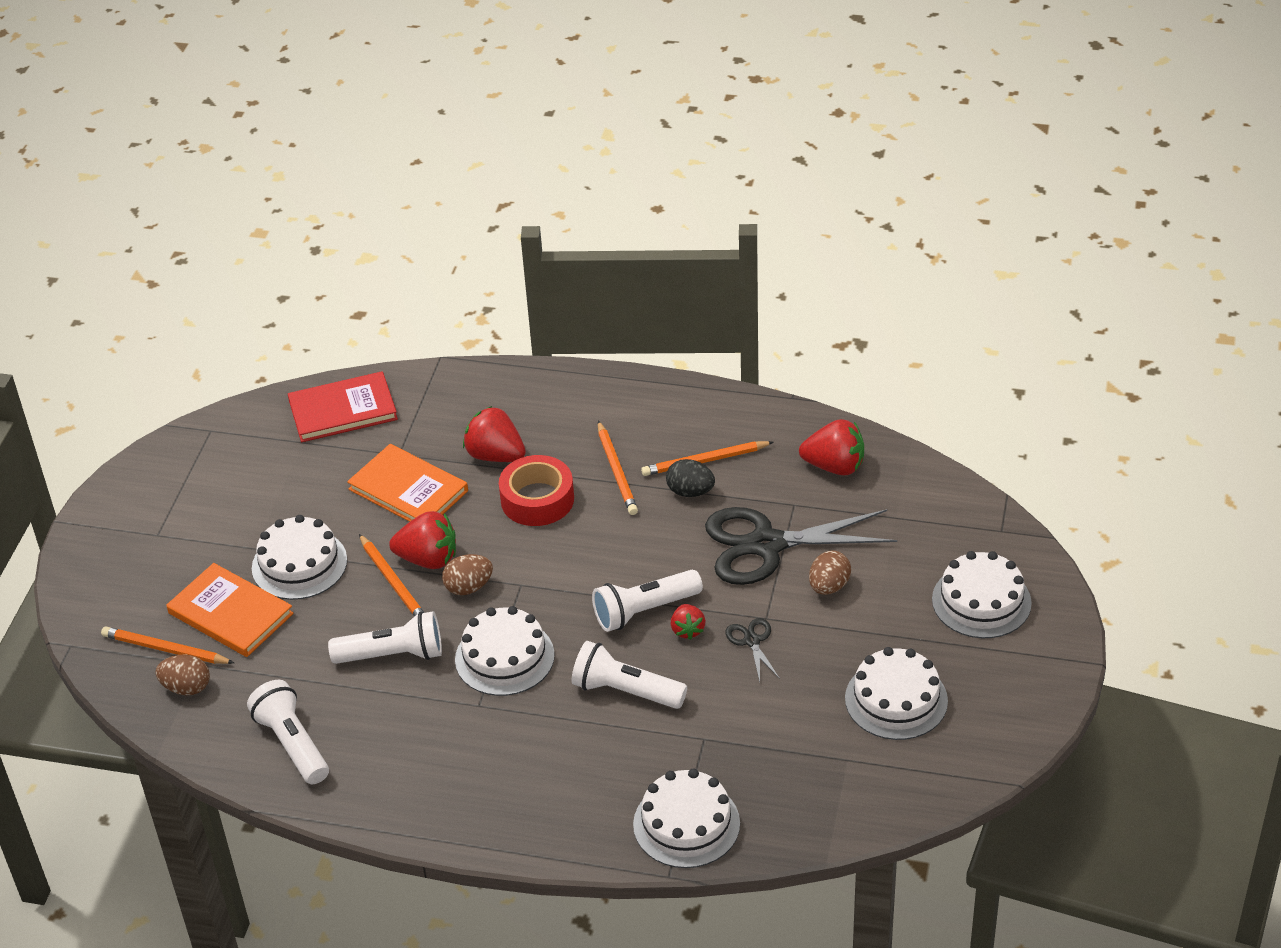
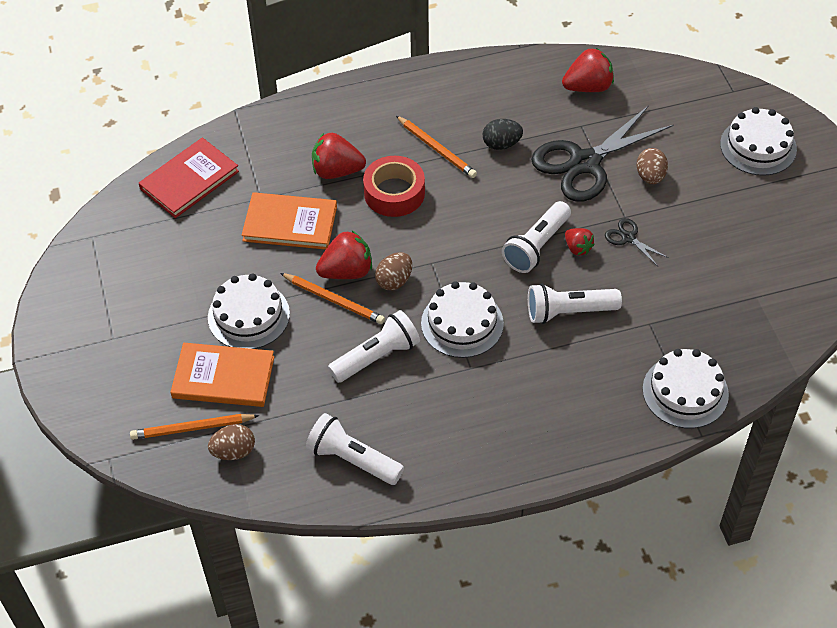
camera: 30 degrees left, 10 degrees up
(705, 461) = (494, 117): orange pencil -> none
(896, 699) = (756, 240): white cake -> none

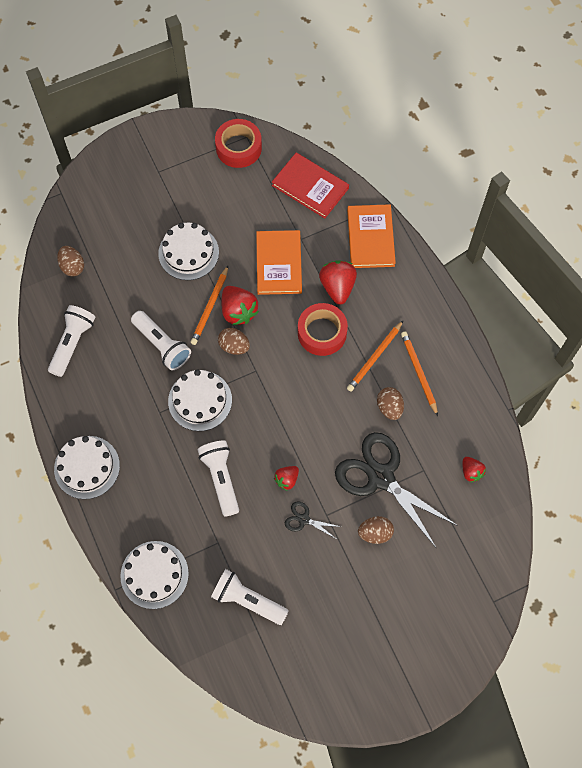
camera: 80 degrees right, 15 degrees up
(106, 246) = (238, 148): none -> red tape
(192, 428) = (89, 237): orange pencil -> orange pencil (419, 373)
(223, 377) = (133, 247): orange book -> orange book (370, 238)
(501, 144) = (389, 407): black egg -> brown egg
(536, 246) = (284, 447): white flashlight -> white flashlight (248, 600)
(588, 87) = (471, 472): red strawberry -> red strawberry, size x0.58
(628, 238) = (304, 519): black scissors -> black scissors turned 105 degrees counterclockwise
(758, 146) = (428, 626): white cake -> white cake (87, 467)

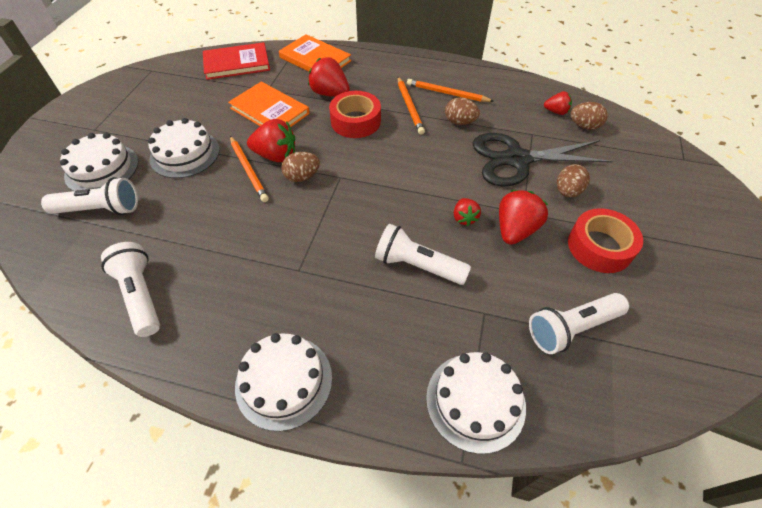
camera: 50 degrees left, 15 degrees down
(72, 266) = (73, 241): brown egg -> brown egg (584, 126)
(162, 345) = (238, 224): white flashlight -> white flashlight (100, 209)
(200, 400) = (323, 231): white cake -> white cake (102, 169)
(238, 148) = (152, 78): red tape -> red tape (599, 247)
(304, 519) = (515, 230): black scissors -> red strawberry

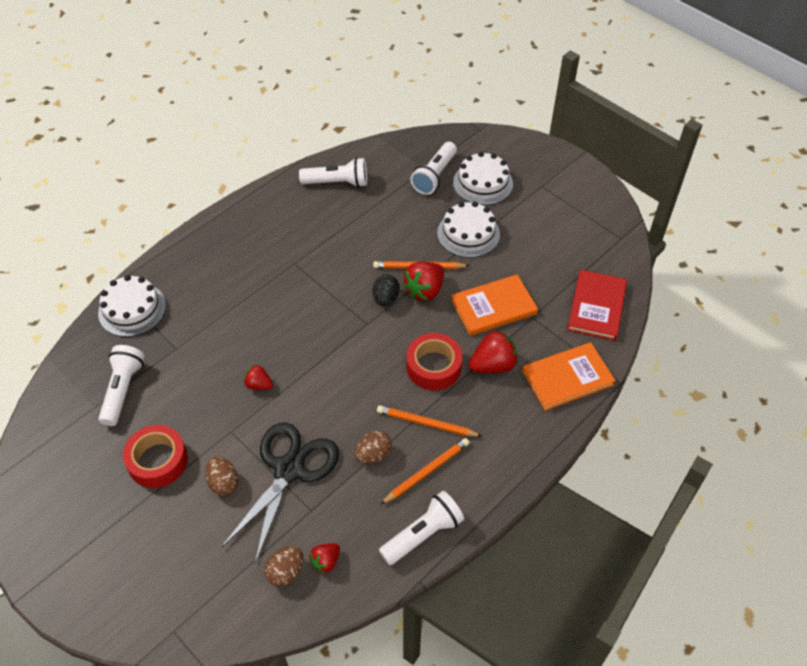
camera: 120 degrees right, 0 degrees up
(284, 381) = (222, 229): white cake -> none
(302, 177) = (386, 298): brown egg -> black egg
(417, 265) = (242, 330): white flashlight -> white flashlight (423, 534)
(515, 230) = (220, 412): red strawberry -> none

